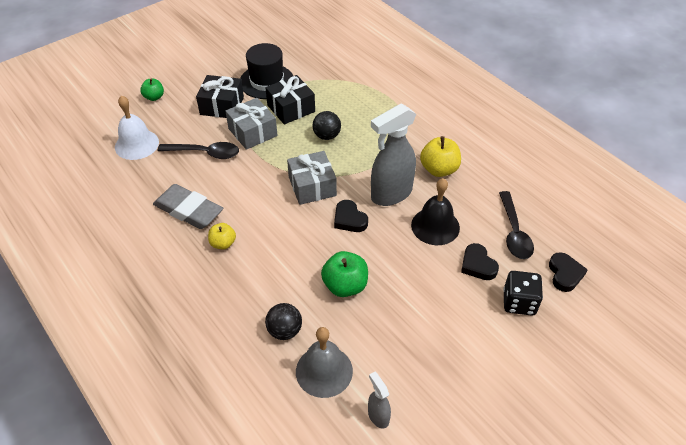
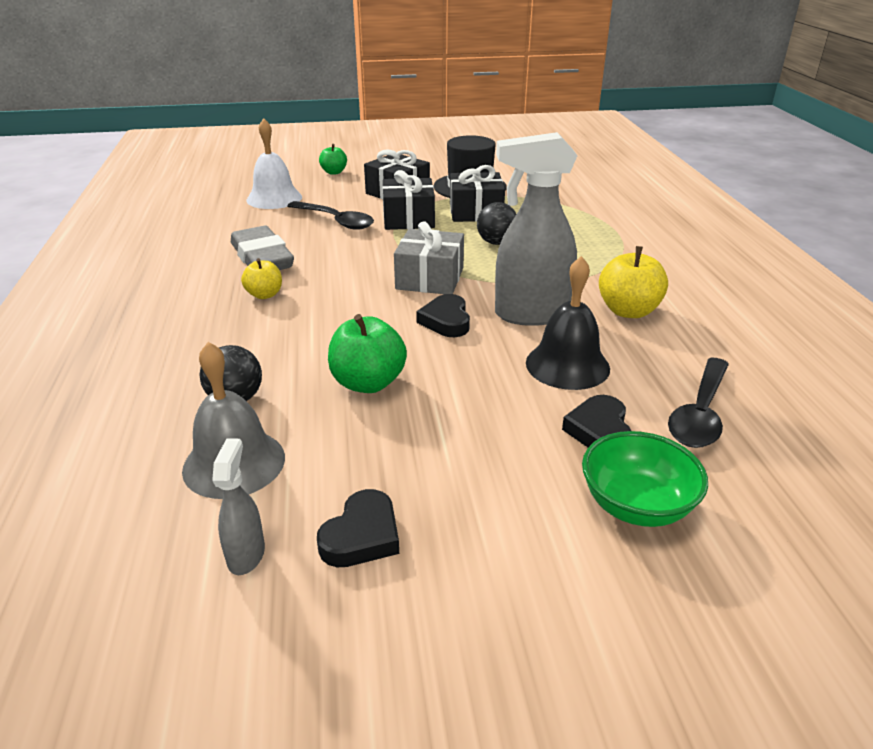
camera: 30 degrees right, 15 degrees down
(252, 132) = (408, 219): grey gift -> black gift
(519, 302) = (636, 505): black dice -> green bowl
(565, 274) = (762, 500): black heart -> black heart (362, 536)

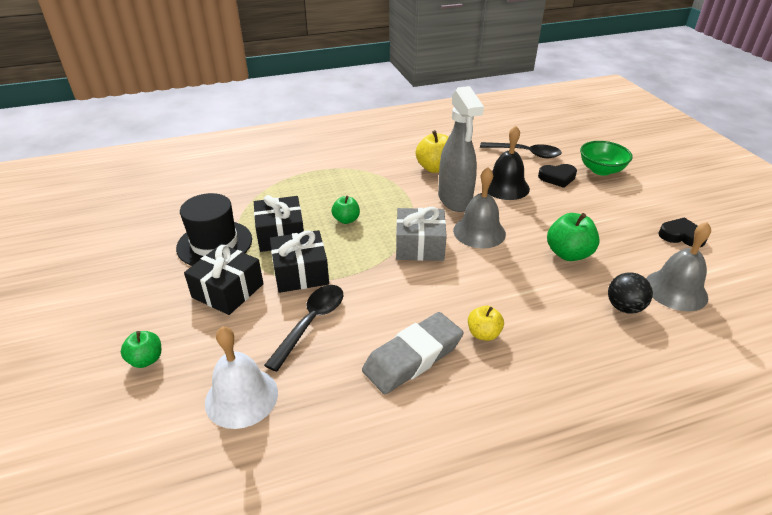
camera: 100 degrees left, 5 degrees up
(246, 555) = (724, 268): grey spray bottle -> none
(446, 321) = (479, 232): black heart -> grey bell
(496, 243) = (346, 220): black ball -> green apple

